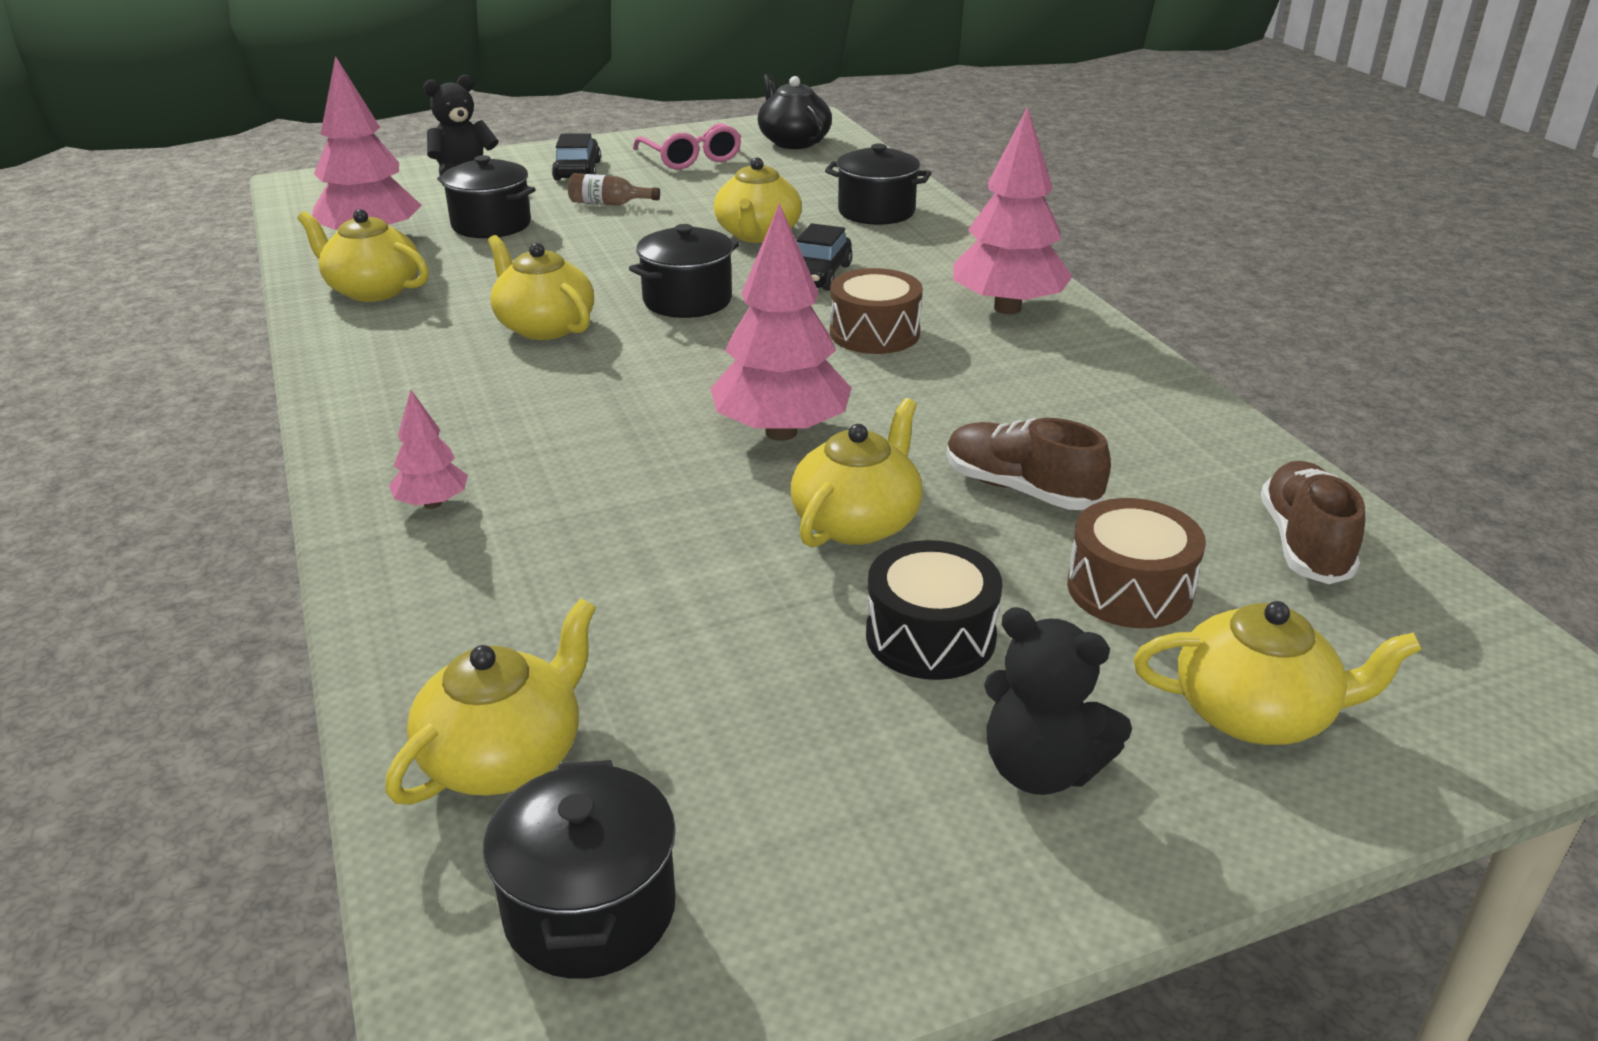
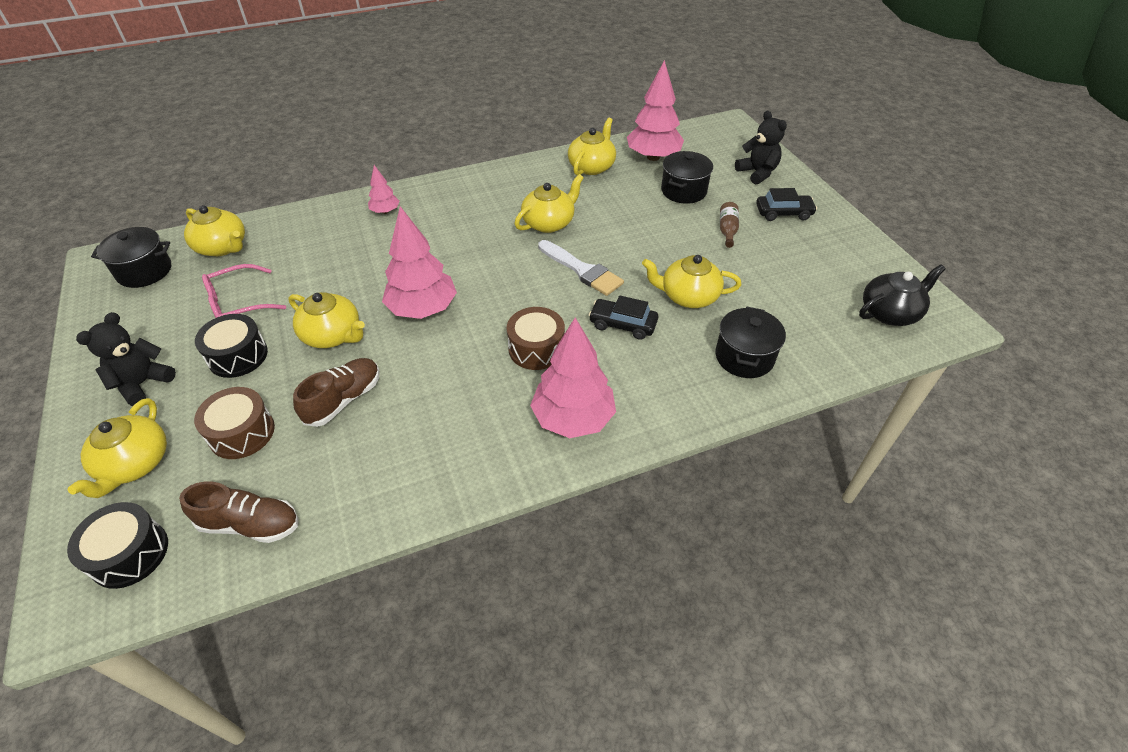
camera: 90 degrees right, 15 degrees up
(687, 300) = (582, 270): black pot -> white brush
(691, 158) = (828, 261): pink glasses -> pink glasses (238, 303)
(1431, 663) = (129, 554): none -> black drum

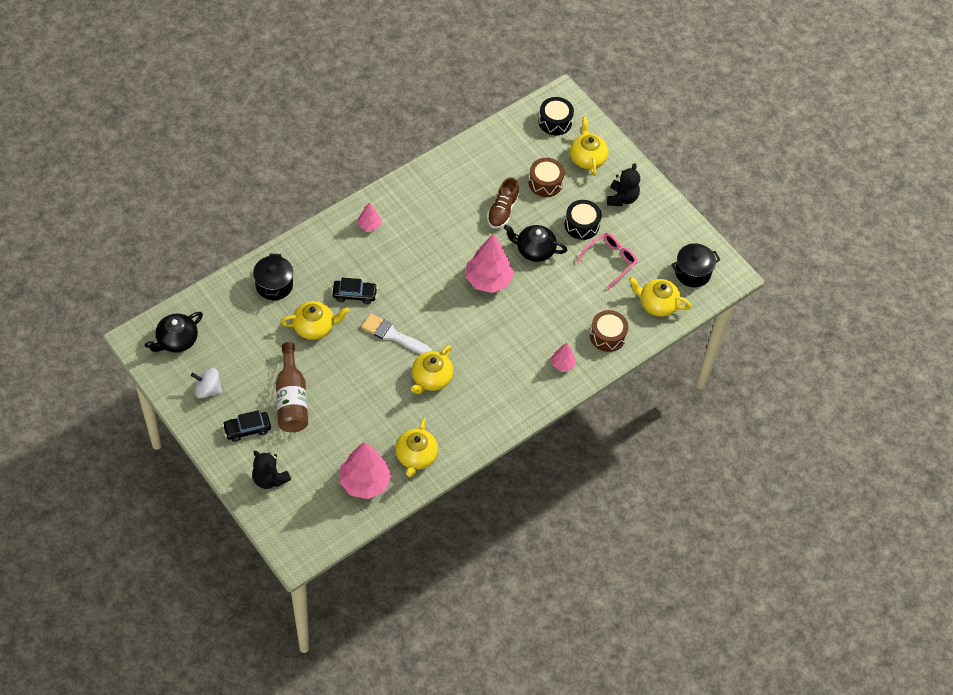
camera: 160 degrees right, 10 degrees up
(250, 524) = (509, 143): brown shoe -> none
(333, 335) = (534, 250): yellow teapot -> black teapot
(536, 348) = (404, 265): brown drum -> brown drum (607, 336)
(573, 418) = (369, 225): pink tree -> pink tree, size x0.50
(683, 191) = (331, 440): black pot -> none
(727, 230) = (291, 399): brown bottle -> brown bottle, size x2.05
(837, 254) = (208, 389): none -> white spinning top

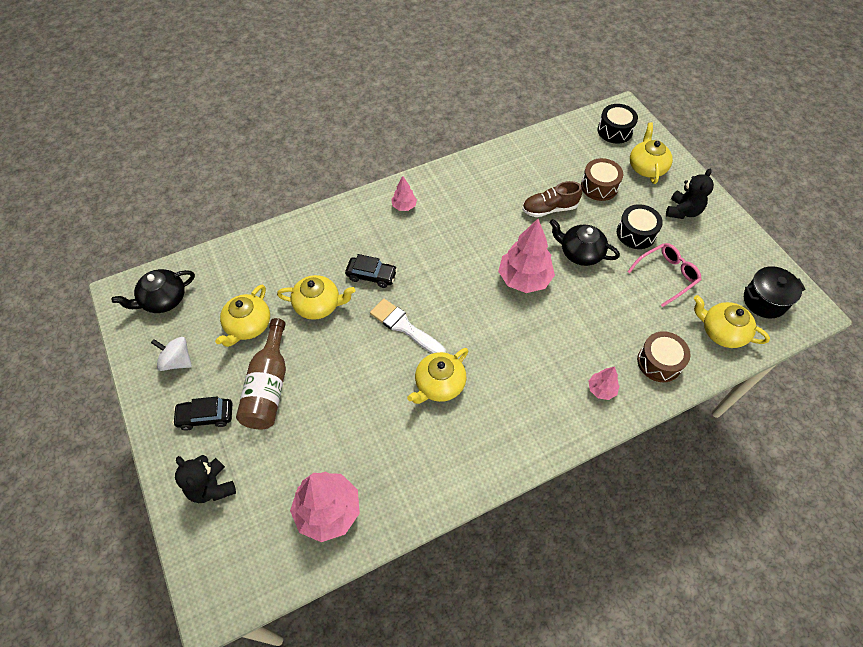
camera: 15 degrees right, 0 degrees up
(274, 285) = (287, 254): black pot -> none
(416, 456) = (401, 485): yellow teapot -> yellow teapot (248, 326)
(502, 211) = (549, 209): brown shoe -> brown shoe turned 45 degrees clockwise

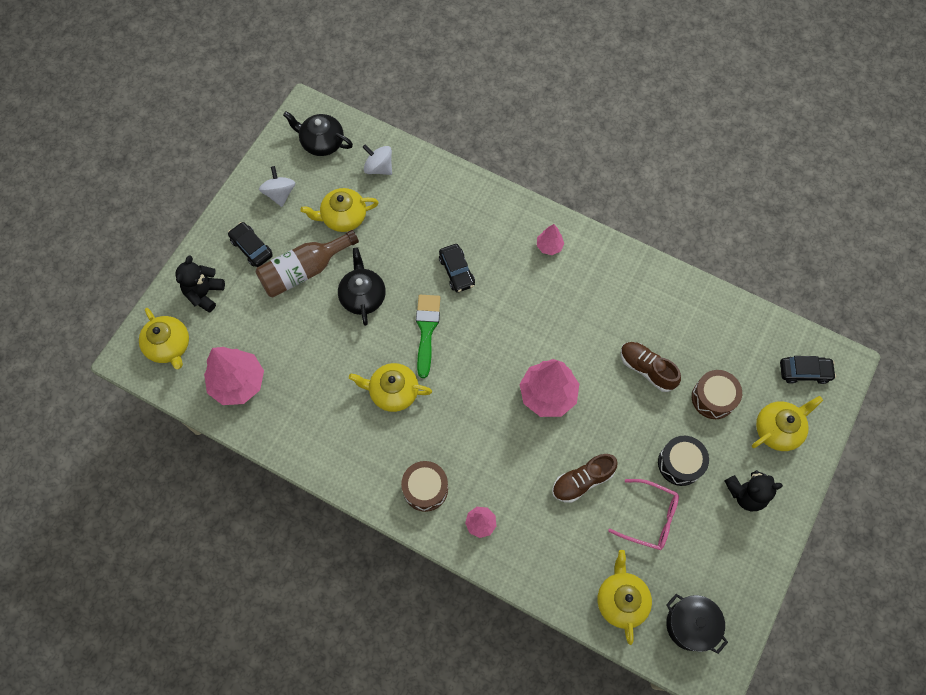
camera: 55 degrees right, 10 degrees up
(230, 273) = (379, 167): none -> white spinning top
(318, 305) = (398, 252): yellow teapot -> yellow teapot (169, 346)
(404, 327) = (426, 330): white brush -> green brush
(580, 253) = (615, 426): black teapot -> black teapot (363, 296)
(610, 299) = (582, 481): none -> brown shoe
(614, 131) = (804, 372): black drum -> black car
(659, 362) = (545, 559): brown drum -> brown drum (425, 489)

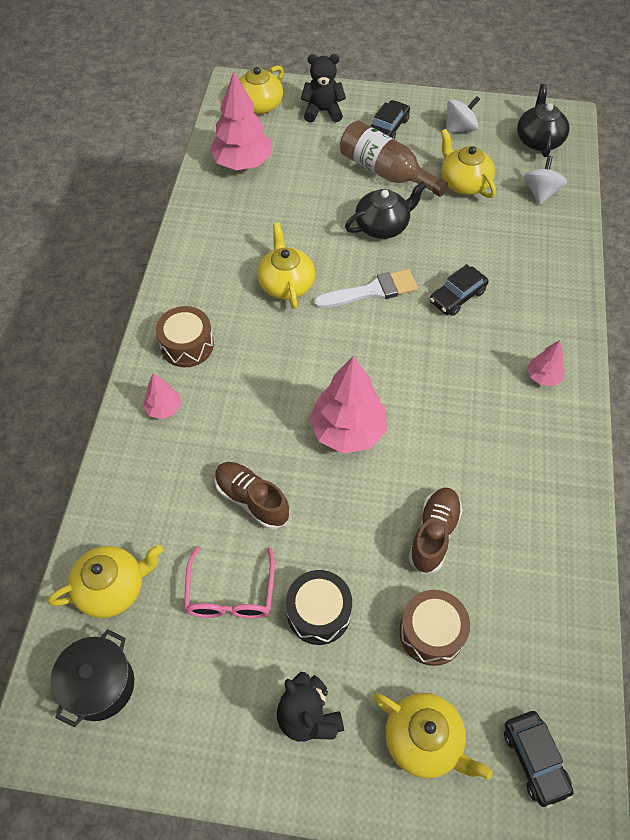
camera: 70 degrees right, 10 degrees down
(426, 330) = (371, 291): green brush -> white brush

